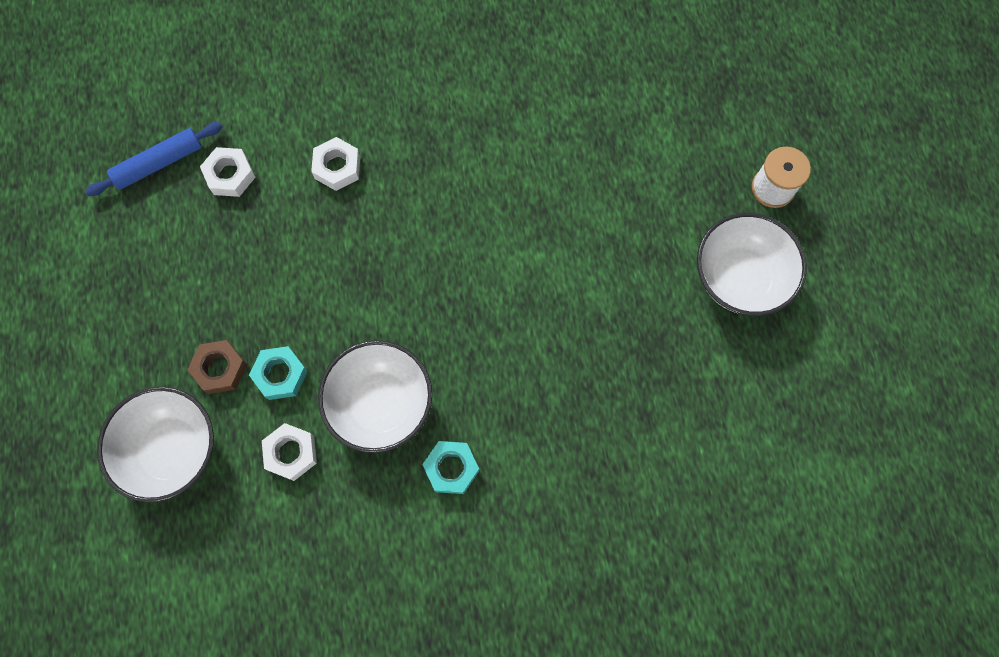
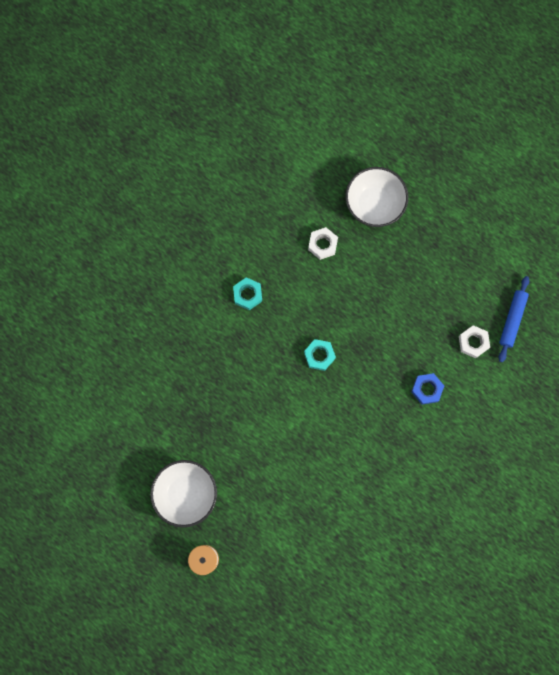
camera: 140 degrees right, 5 degrees up
(220, 369) = (388, 253): brown nut -> none
(280, 375) = (359, 272): turquoise nut -> turquoise nut (319, 355)
(337, 167) = (427, 389): white nut -> blue nut
(381, 404) = (303, 296): white bowl -> none

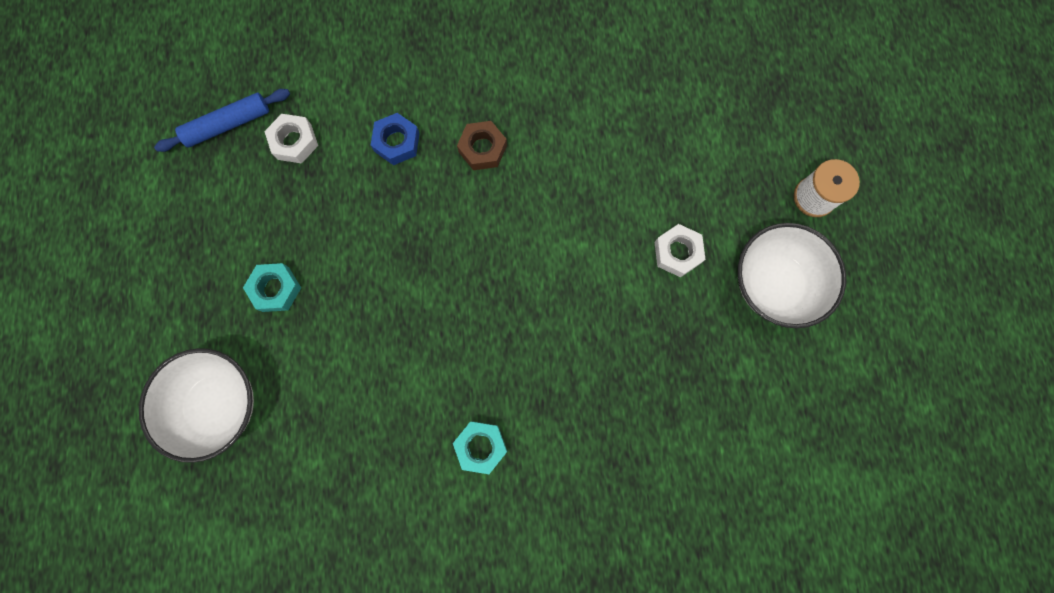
camera: 135 degrees left, 0 degrees up
(319, 355) = (472, 290): turquoise nut -> turquoise nut (275, 289)
(322, 245) = (330, 418): white nut -> white nut (677, 252)
(384, 426) = (482, 148): none -> brown nut

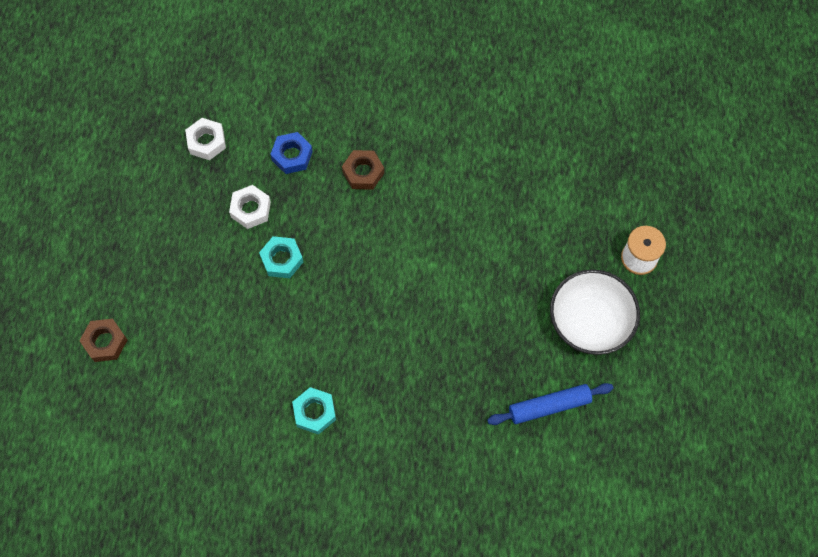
camera: 10 degrees right, 10 degrees down
(218, 405) = (105, 342): white bowl -> brown nut
(228, 125) = (154, 119): blue rolling pin -> blue rolling pin (549, 406)
(275, 289) = (169, 258): turquoise nut -> turquoise nut (282, 259)
(677, 252) = (512, 284): white nut -> white nut (251, 209)

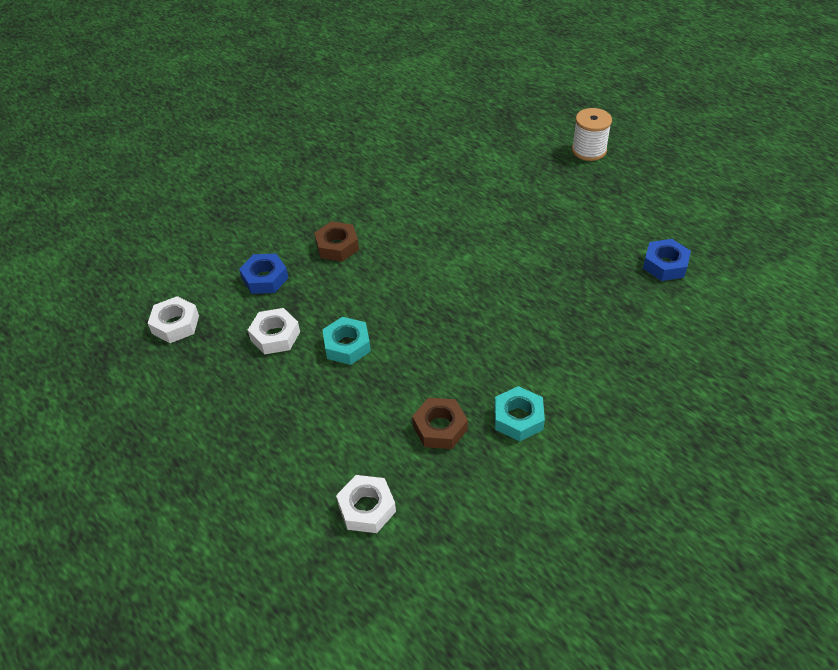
camera: 45 degrees left, 20 degrees down
(105, 342) = (261, 542): brown nut -> brown nut (440, 428)
(174, 379) = (367, 508): none -> white nut
(549, 406) = (665, 265): blue rolling pin -> blue nut
(589, 323) = (615, 203): white bowl -> none

